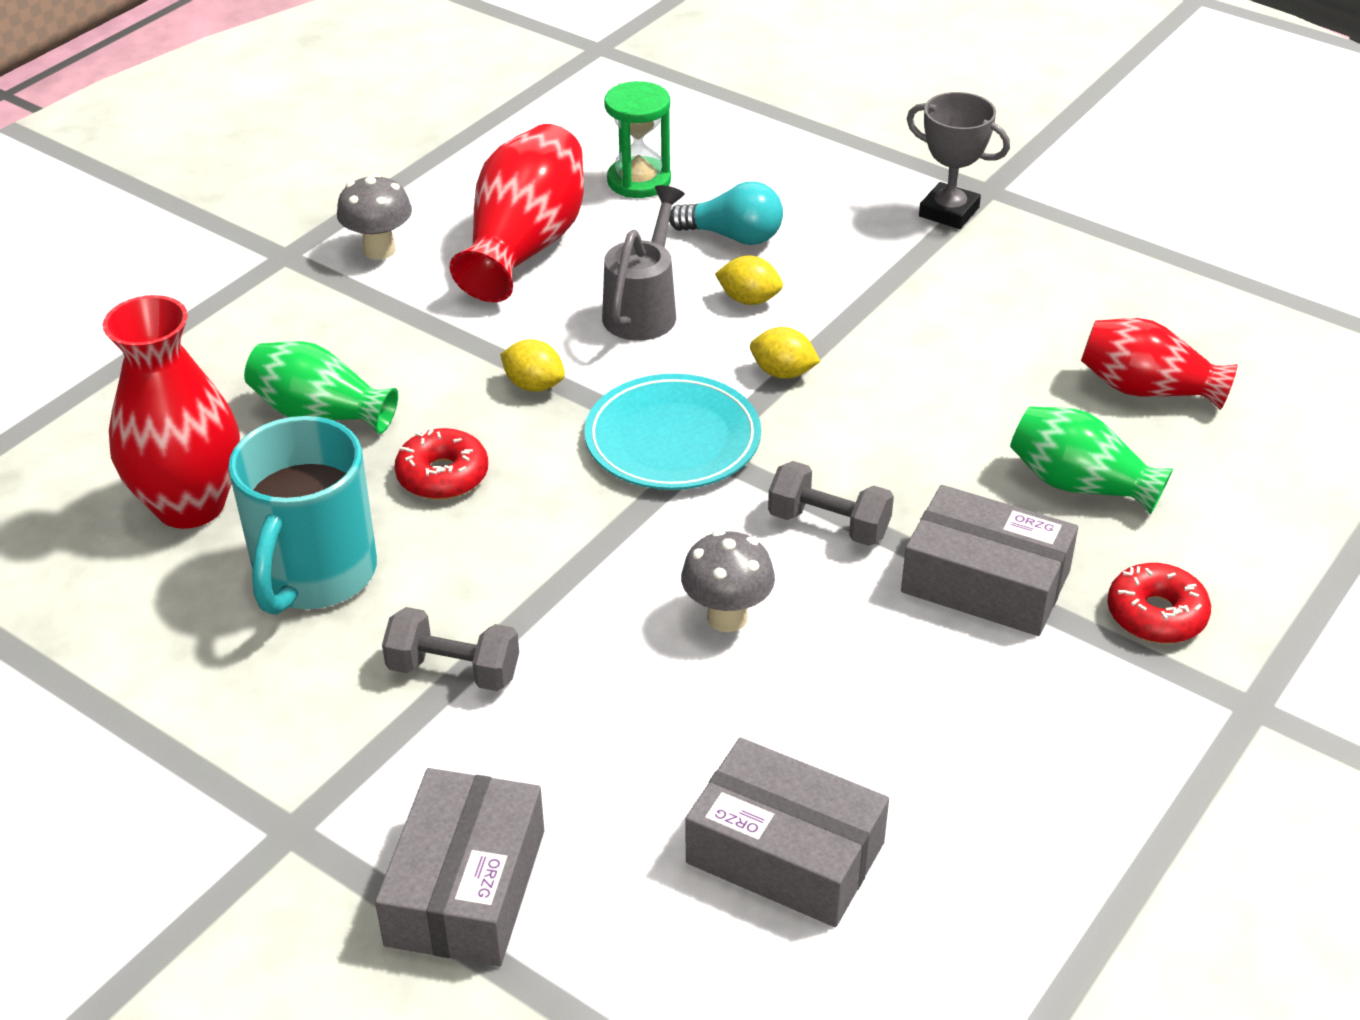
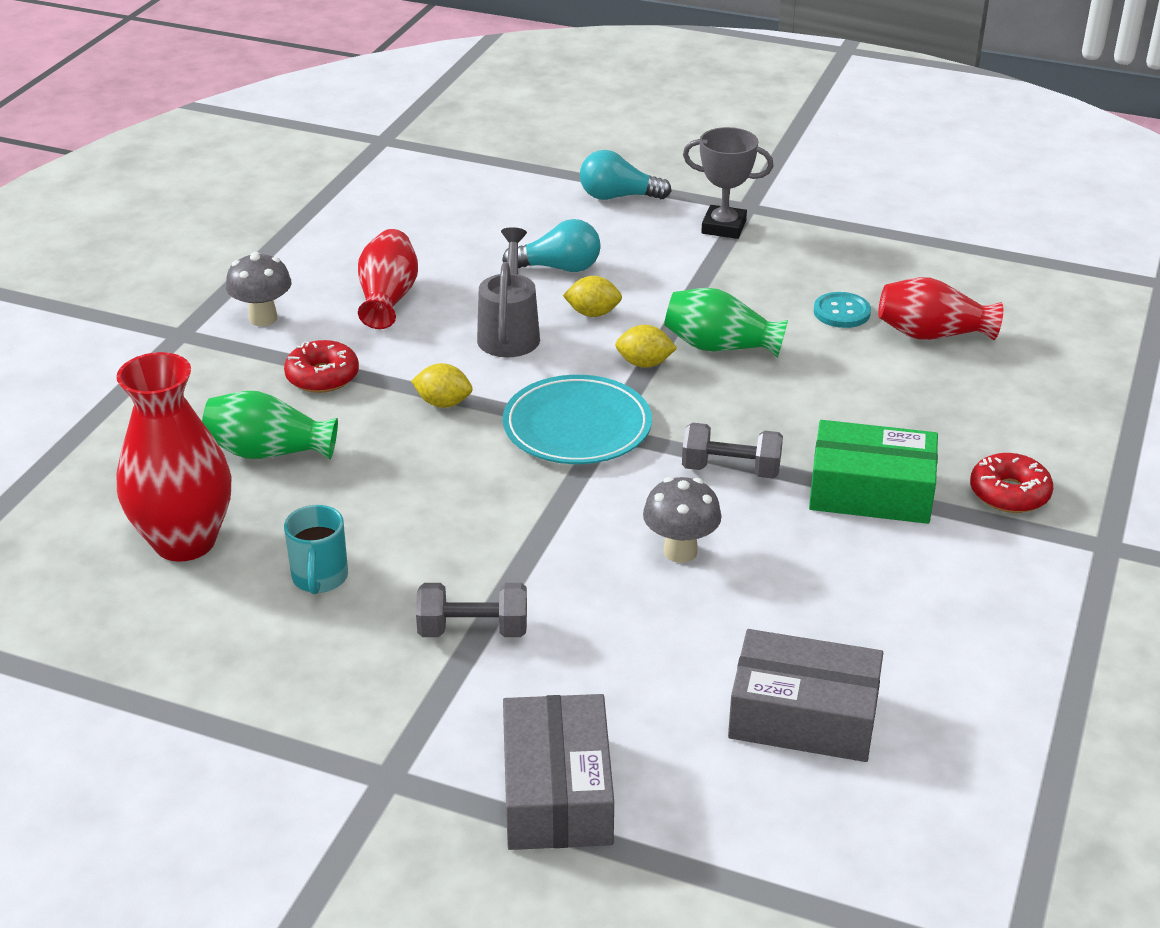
camera: 15 degrees left, 5 degrees down
(314, 576) = (320, 578): turquoise mug -> turquoise mug, size x0.53
(443, 476) = (396, 484): red donut -> red donut (322, 376)
(525, 246) = (388, 298): red vase -> red vase, size x0.66
(639, 181) = (462, 236): green hourglass -> none
(839, 155) = (618, 197): none -> turquoise light bulb
(985, 581) = (871, 491): grey box -> green box
(1047, 343) = (841, 312): none -> turquoise button
(1079, 484) = (911, 410): green vase -> green vase (720, 347)

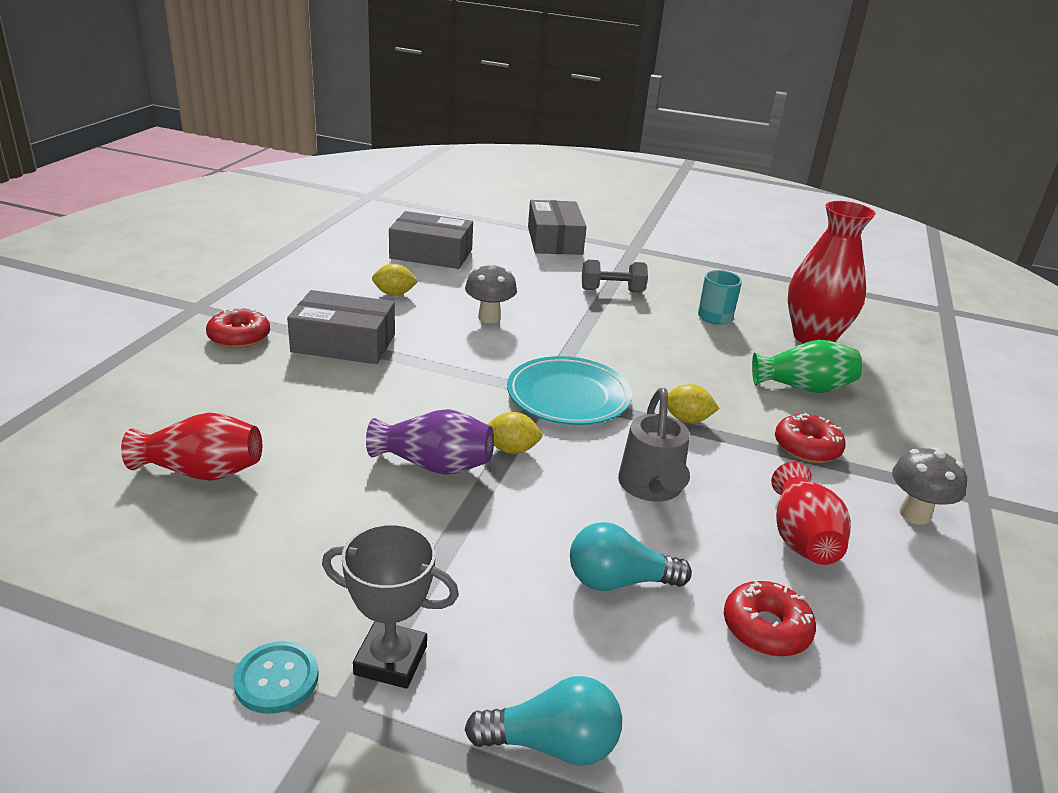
camera: 175 degrees right, 5 degrees down
(455, 245) = (766, 628): none -> red donut
(593, 313) = (568, 510): yellow lemon -> yellow lemon (394, 294)
(720, 347) = (434, 465): green vase -> purple vase
(731, 470) = (446, 361): grey dumbbell -> none
(841, 312) = (286, 503): turquoise button -> turquoise button (276, 679)
(871, 491) = (343, 343): green box -> grey box

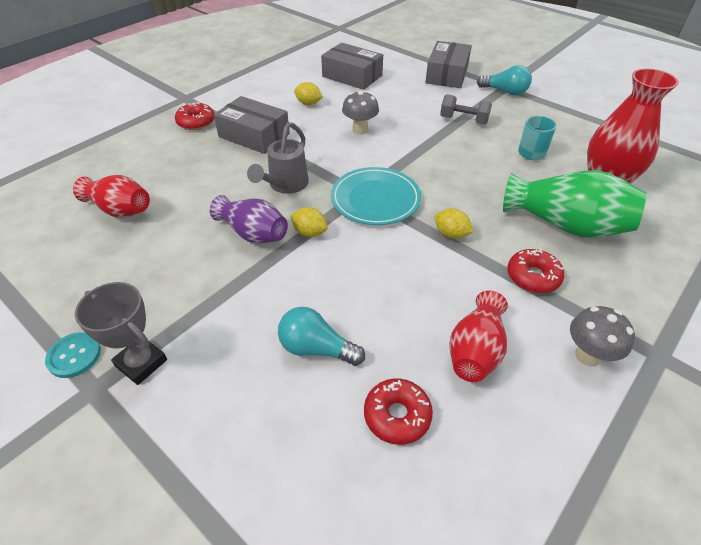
camera: 25 degrees right, 15 degrees up
(552, 744) = (196, 452): turquoise light bulb -> turquoise light bulb (505, 92)
(651, 488) = (387, 283): grey watering can -> grey watering can (285, 185)
(803, 387) = (566, 225): green vase -> green vase, size x1.51

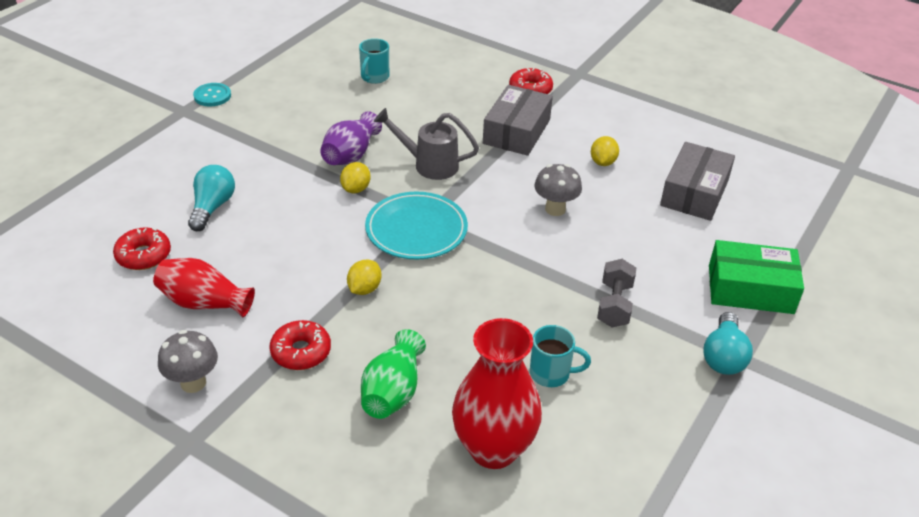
camera: 80 degrees right, 5 degrees down
(120, 210) = (374, 77): red vase -> turquoise mug
(141, 363) = (204, 125): grey trophy -> none
(447, 74) = (750, 289): grey box -> green box
(566, 225) = (393, 392): green vase -> green vase, size x0.66

